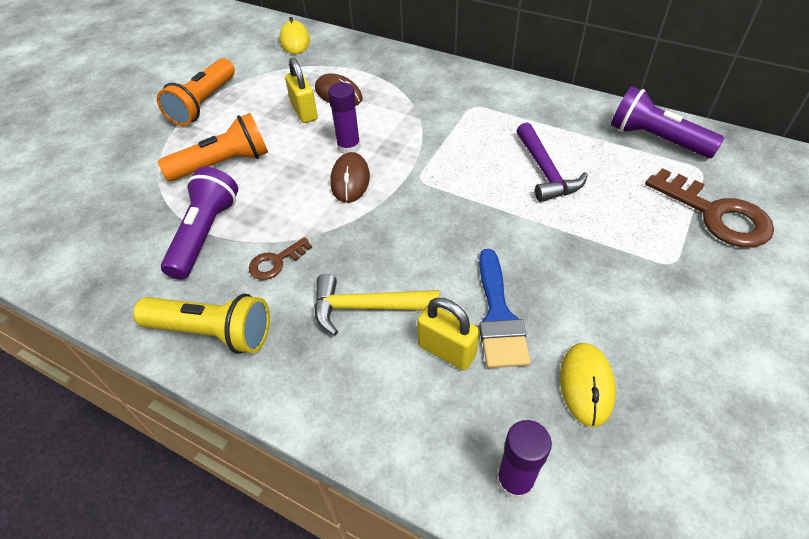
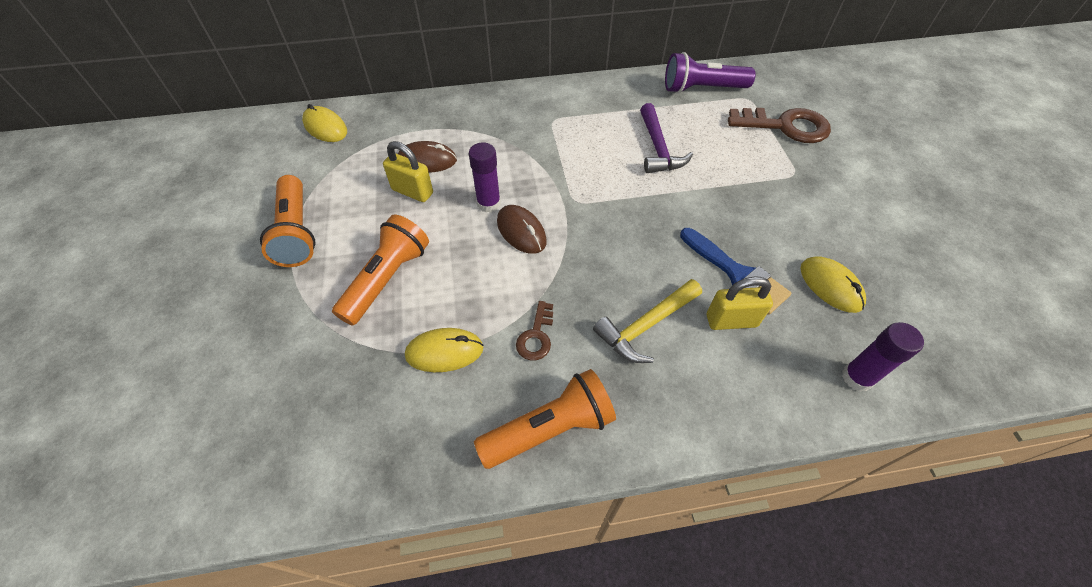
camera: 40 degrees left, 5 degrees up
(205, 234) = (444, 352): purple flashlight -> yellow mouse
(212, 332) = (549, 429): yellow flashlight -> orange flashlight
(545, 172) = (658, 148): purple hammer -> purple hammer turned 45 degrees clockwise

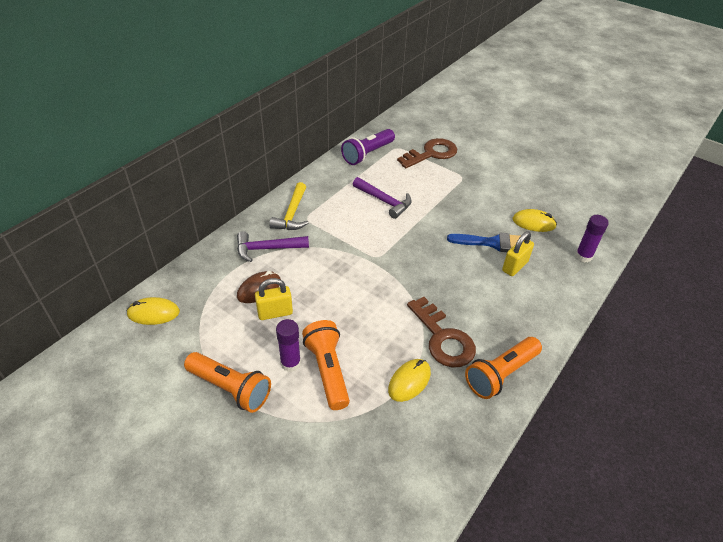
camera: 45 degrees left, 10 degrees down
(480, 128) = (267, 249): none -> purple hammer
(489, 204) = (331, 289): purple glue stick -> purple glue stick (290, 363)
(521, 231) = (369, 292): brown mouse -> none
(536, 336) = (443, 338): brown key -> brown key, size x1.95
(549, 429) = (501, 374): orange flashlight -> orange flashlight turned 150 degrees counterclockwise
(645, 326) = (484, 296): yellow hammer -> yellow hammer (292, 214)

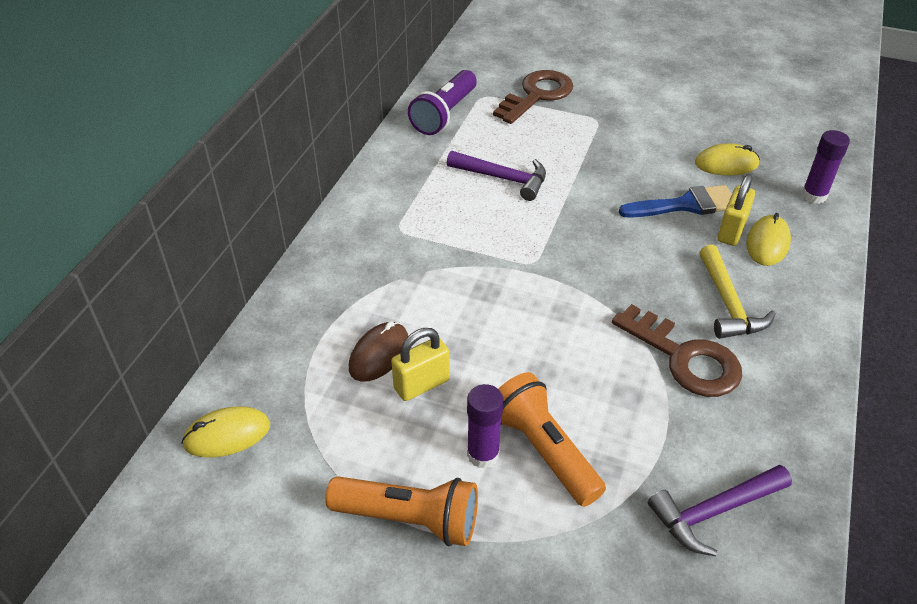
camera: 15 degrees left, 0 degrees up
(267, 249) = (361, 290): purple hammer -> purple hammer (713, 512)
(292, 214) = (374, 228): yellow hammer -> yellow hammer (728, 304)
(409, 381) = (668, 433): yellow mouse -> yellow mouse (767, 243)
(501, 374) = (787, 388): orange flashlight -> none

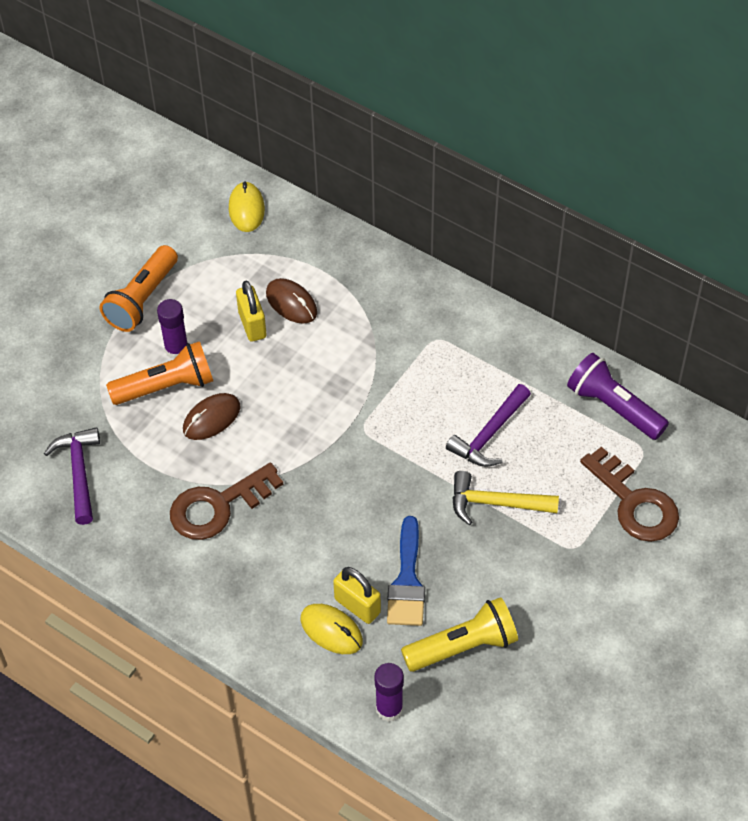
camera: 105 degrees right, 10 degrees up
(572, 392) = (211, 418): none -> brown mouse
(726, 164) = (463, 646): yellow mouse -> yellow flashlight
(728, 304) = (265, 563): yellow hammer -> yellow hammer (495, 503)

